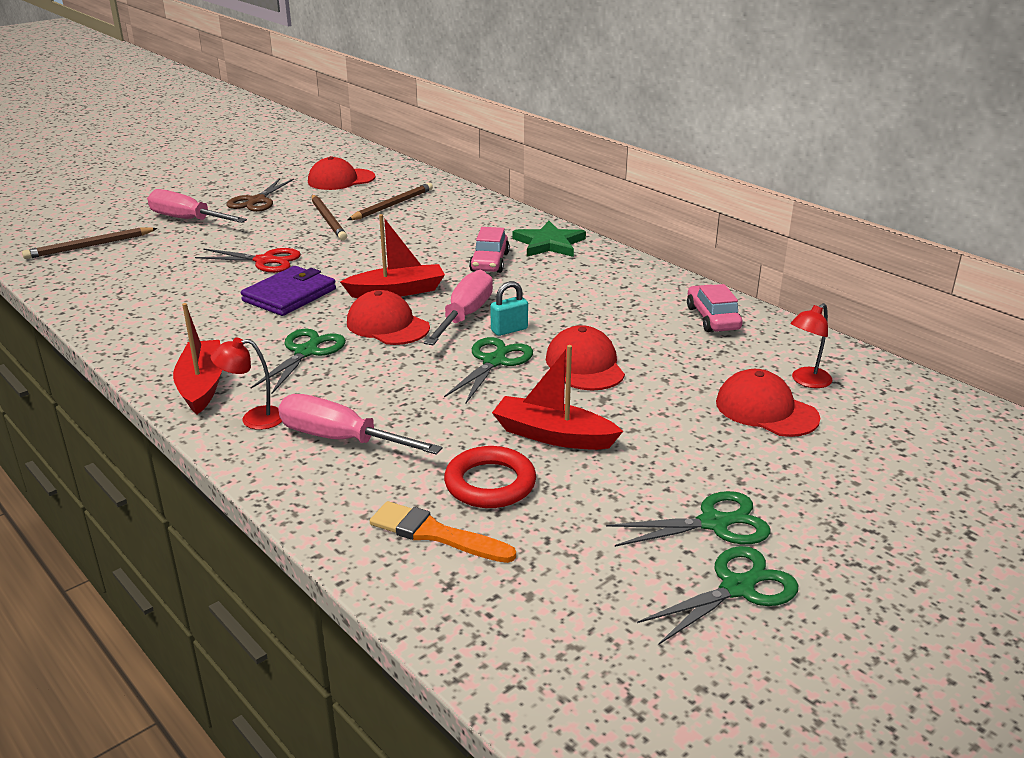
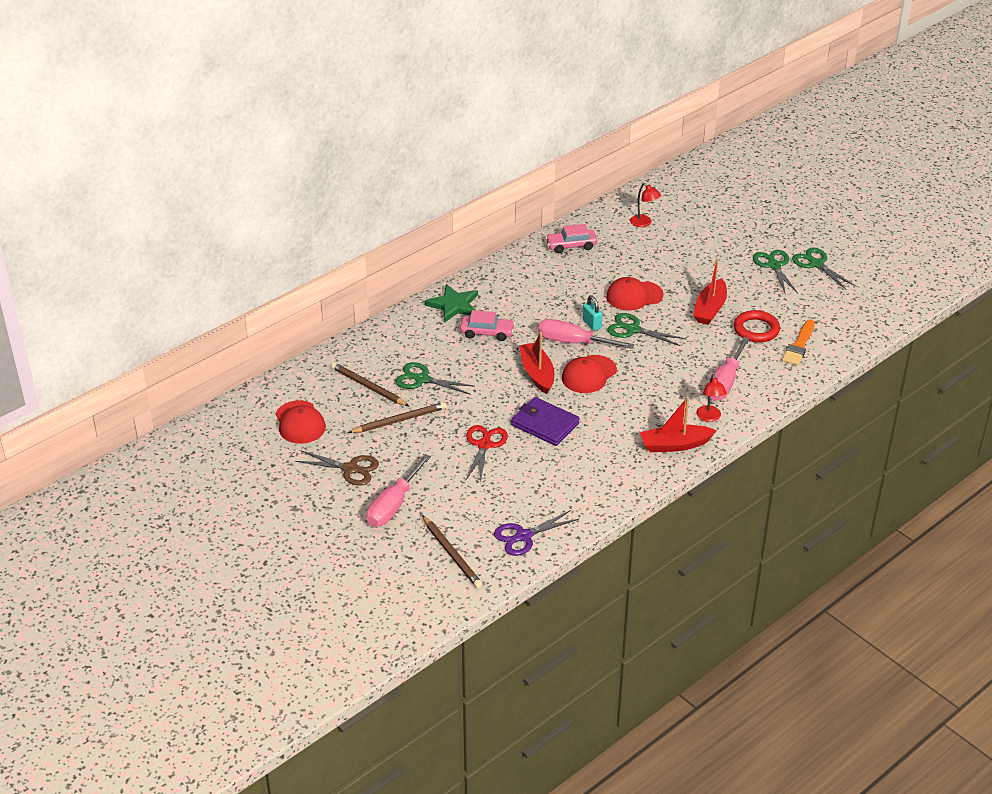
camera: 90 degrees left, 10 degrees up
(88, 281) = (523, 536): none -> purple scissors
(306, 352) = (628, 406): green scissors -> green scissors (422, 379)
(766, 410) = (675, 240): red cap -> none

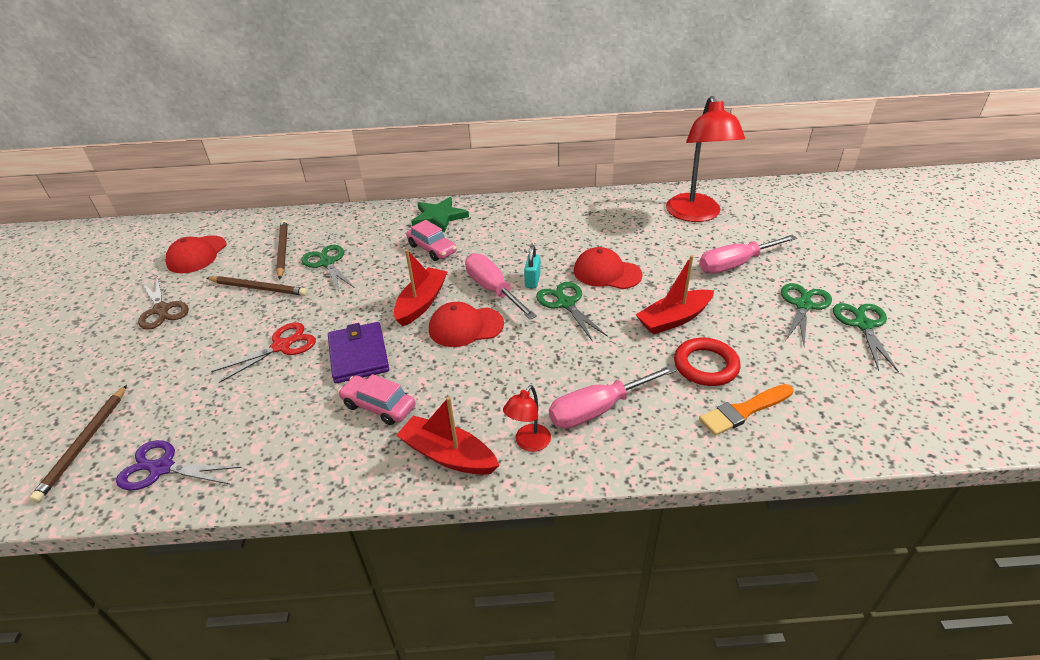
camera: 40 degrees right, 0 degrees up
(393, 505) = (132, 361): pink screwdriver -> pink screwdriver (735, 264)
(571, 246) = (602, 209): pink car -> pink car (379, 406)
(644, 223) = (696, 215): red lamp -> red lamp, size x2.24

